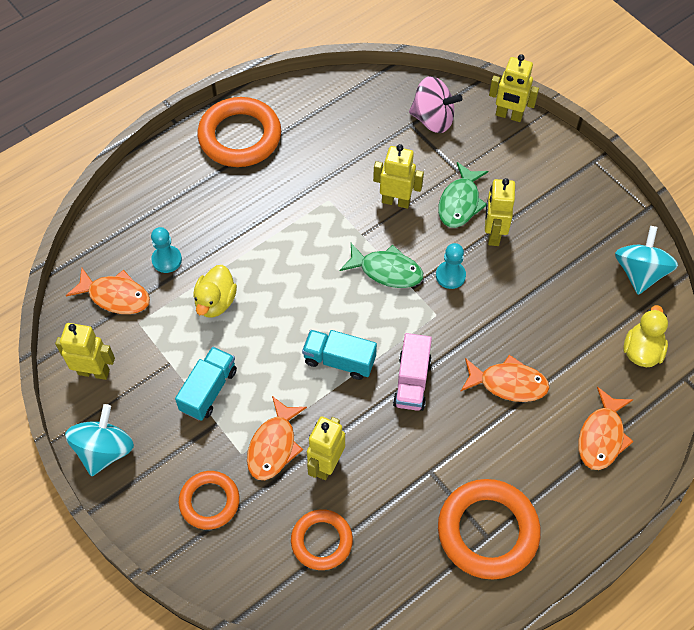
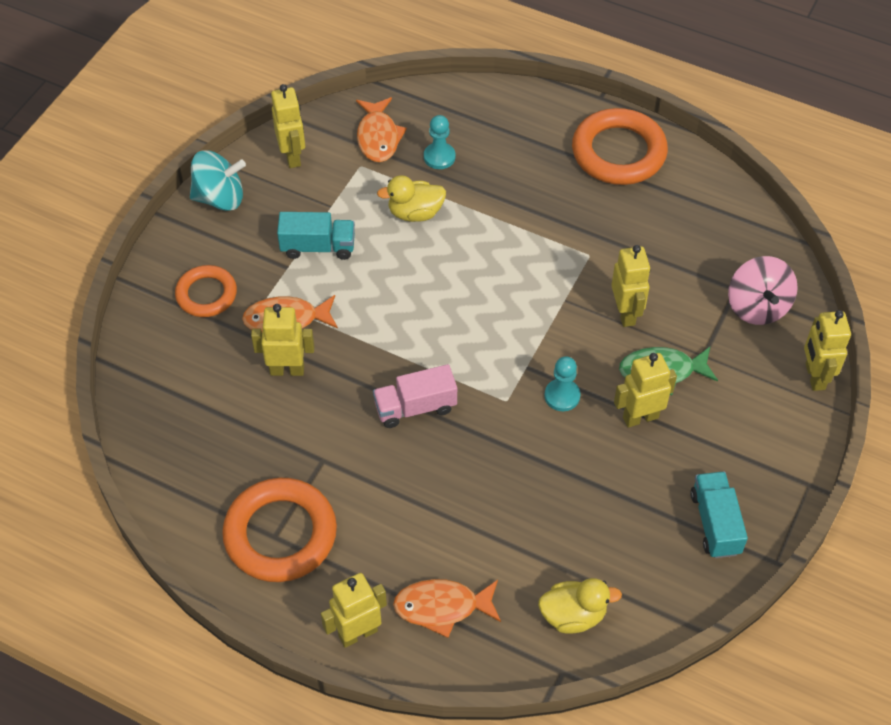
camera: 65 degrees right, 5 degrees down
(321, 541) = (207, 396): orange ring -> none
(339, 360) = (405, 337): turquoise truck -> turquoise truck (715, 523)
(386, 271) = (534, 337): green fish -> none
(508, 383) = (459, 495): orange fish -> none
(601, 506) = (358, 633): none -> yellow robot
(640, 273) = (679, 581): turquoise spinning top -> none

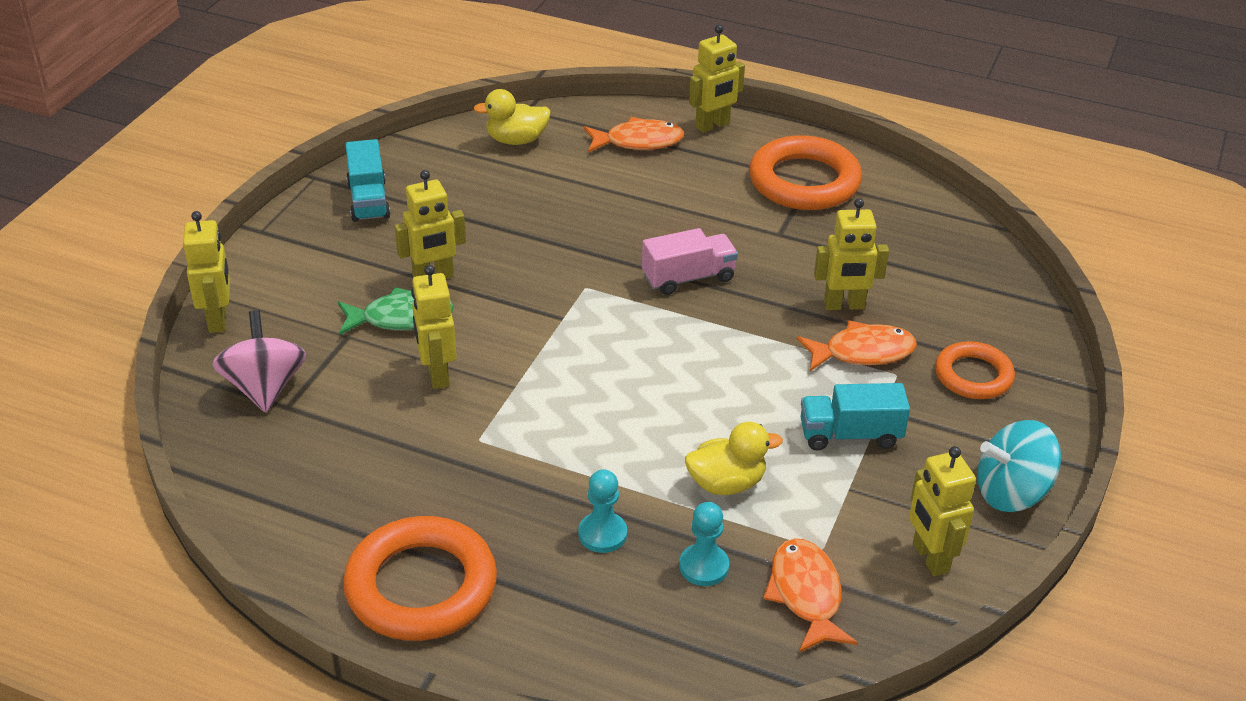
camera: 175 degrees right, 15 degrees down
(562, 396) = (521, 293): turquoise pawn -> turquoise pawn (602, 534)

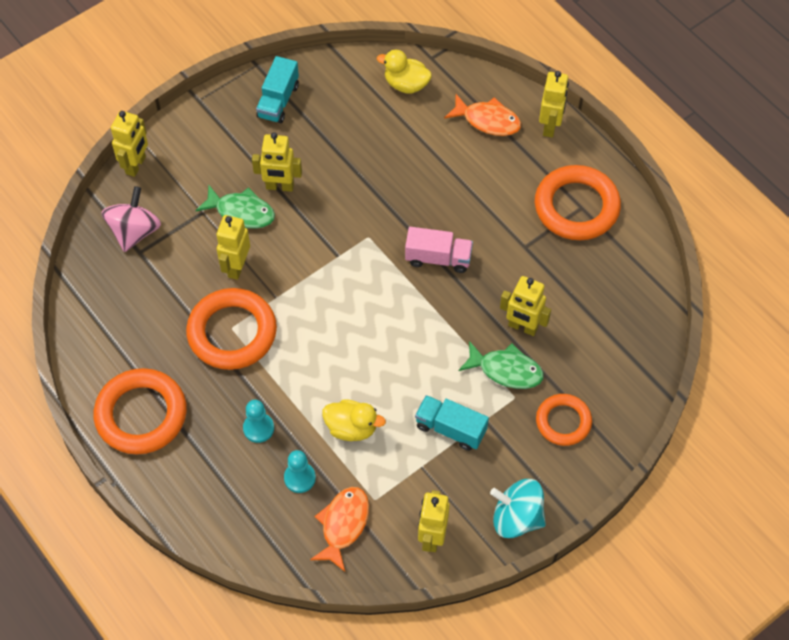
camera: 30 degrees right, 20 degrees up
(484, 444) = (232, 332): none -> orange ring
(712, 125) = (550, 126): yellow robot -> yellow robot turned 75 degrees counterclockwise
(862, 352) = (506, 370): orange fish -> green fish

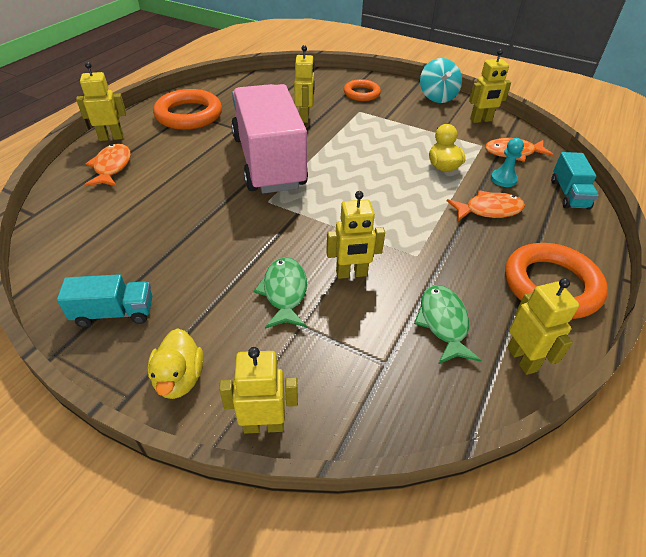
camera: 115 degrees left, 15 degrees down
(134, 231) = (363, 380): pink spinning top -> none
(232, 332) = (421, 253): orange ring -> none
(258, 428) = (489, 210): turquoise pawn -> orange fish
(280, 186) = (238, 273): yellow robot -> yellow robot (522, 359)
(406, 84) = (73, 222): yellow duck -> yellow duck (179, 378)
(438, 258) = (268, 162): pink truck -> pink truck, size x2.32
(450, 429) = (403, 128): turquoise truck -> turquoise truck (569, 194)
(506, 370) = (342, 117): green fish -> green fish (443, 323)

